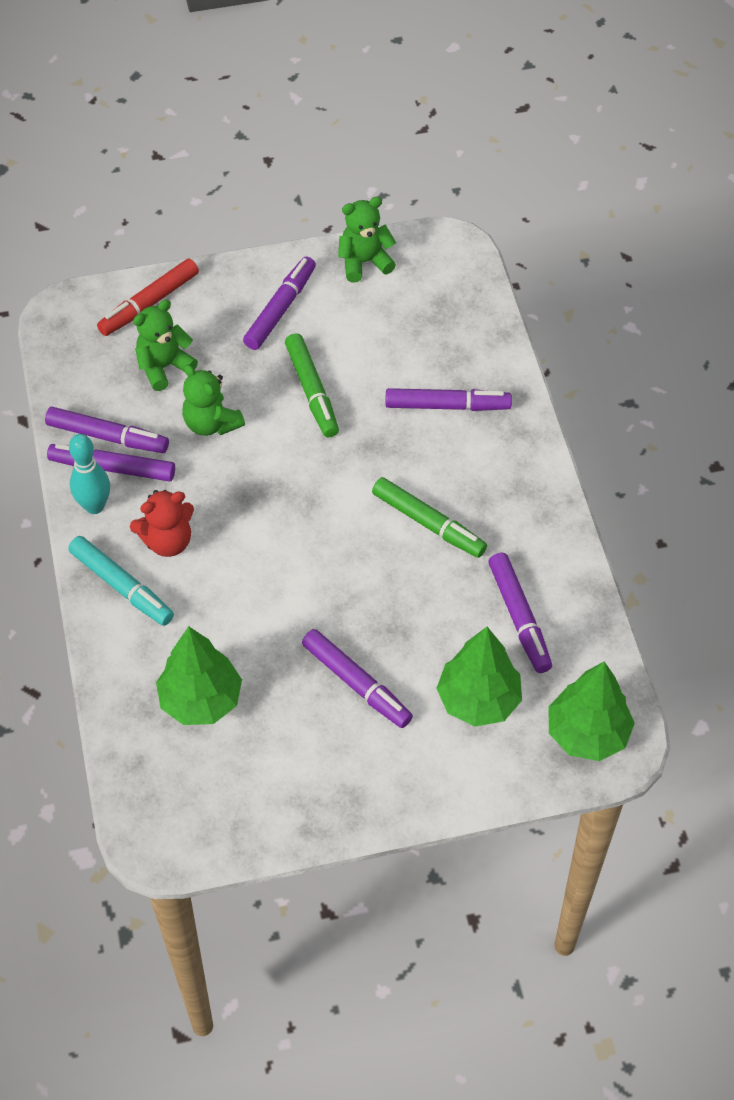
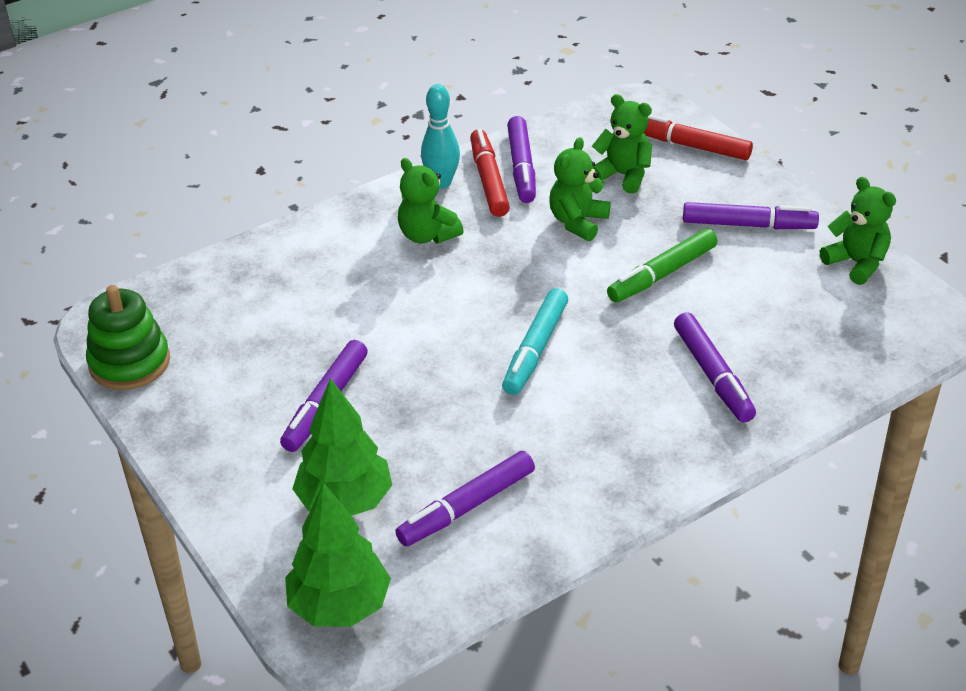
camera: 70 degrees right, 15 degrees down
(112, 468) = (488, 180): purple marker -> red marker
(122, 586) = (364, 223): turquoise marker -> turquoise marker (535, 349)
(167, 541) = (427, 235): red teddy bear -> green teddy bear
(201, 700) = (263, 306): green tree -> none
(227, 830) = (129, 362): none -> green stacking toy
(428, 523) = (549, 402): green marker -> none

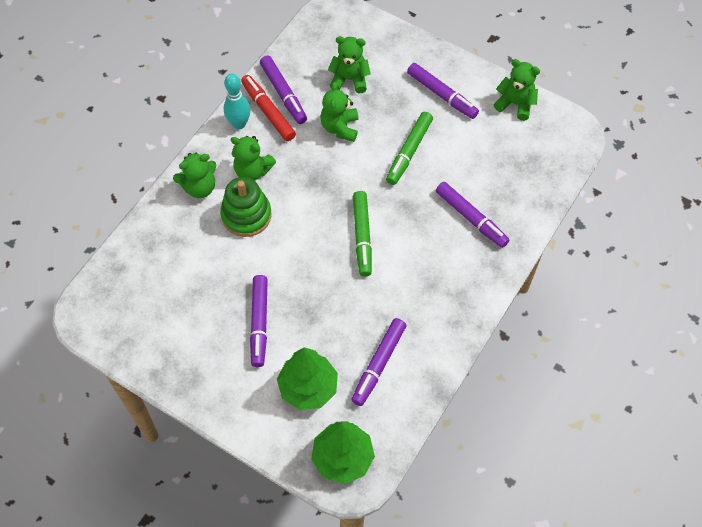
camera: 25 degrees left, 20 degrees up
(129, 362) = (120, 339): green stacking toy -> green stacking toy (246, 215)
(345, 233) = (199, 187): none -> green teddy bear
(535, 349) = (362, 236): turquoise marker -> green marker
(689, 146) = (379, 40): red marker -> none
(748, 225) = (442, 95): purple marker -> purple marker turned 60 degrees clockwise

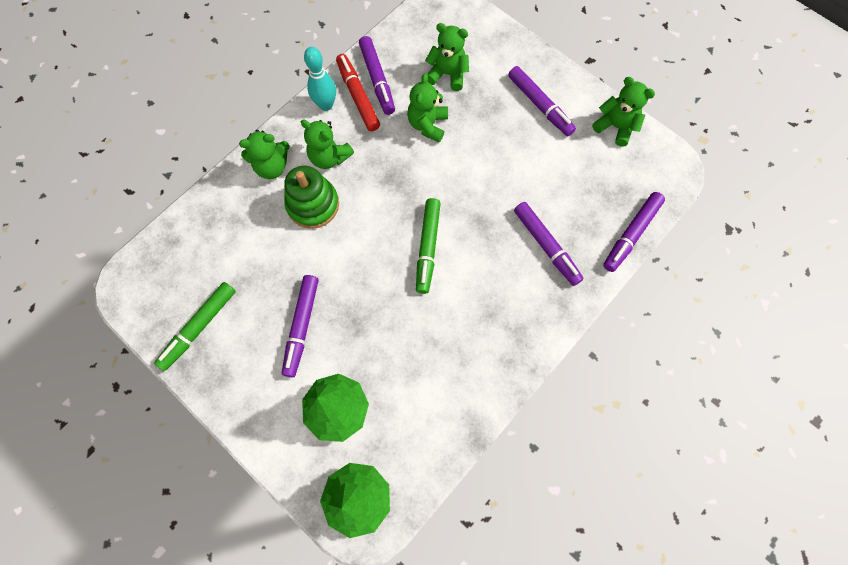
camera: 10 degrees right, 10 degrees up
(379, 364) = (417, 395): purple marker -> purple marker (631, 234)
(409, 152) = (494, 162): green marker -> green marker (199, 327)

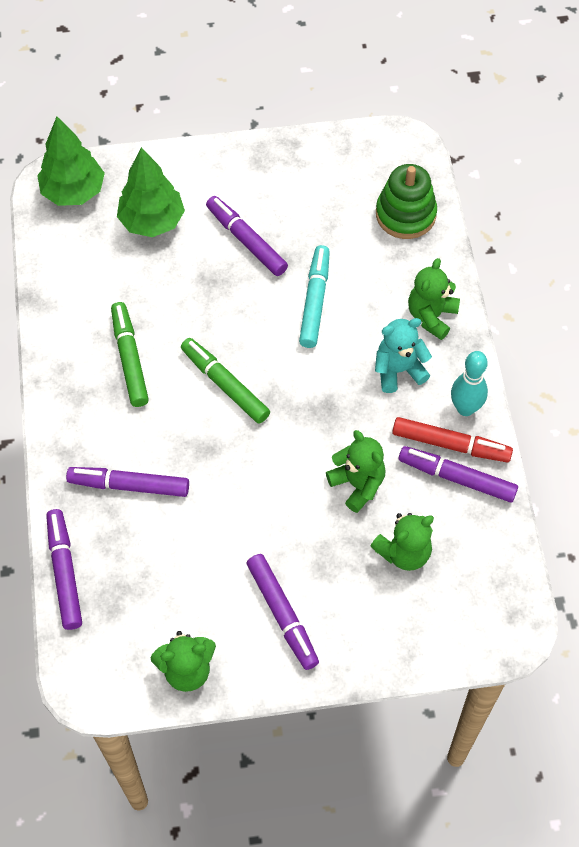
camera: 130 degrees right, 10 degrees down
(199, 327) = (317, 171): green marker -> green marker (129, 359)
(313, 205) = (358, 323): green stacking toy -> green stacking toy (405, 214)
(317, 243) = (314, 301): none -> turquoise marker
(329, 157) = (398, 370): green teddy bear -> turquoise teddy bear
(540, 105) = (282, 614): purple marker -> purple marker turned 120 degrees counterclockwise

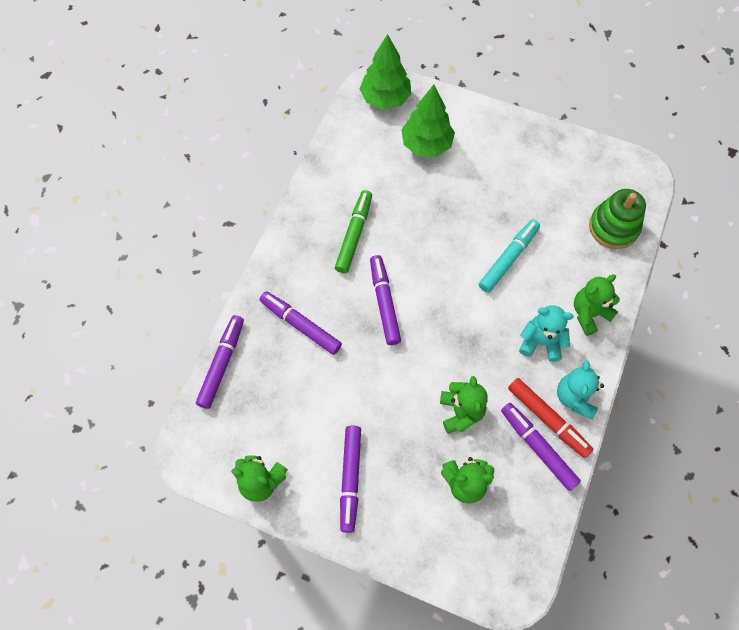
camera: 30 degrees right, 5 degrees up
(225, 385) = (408, 287): green marker -> none
(246, 241) = (484, 190): purple marker -> purple marker (384, 302)
(465, 408) = (575, 397): turquoise bowling pin -> turquoise teddy bear

